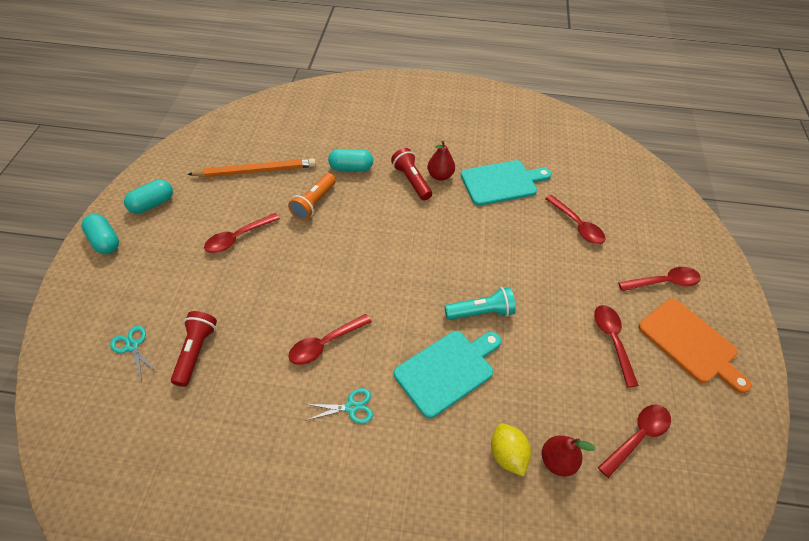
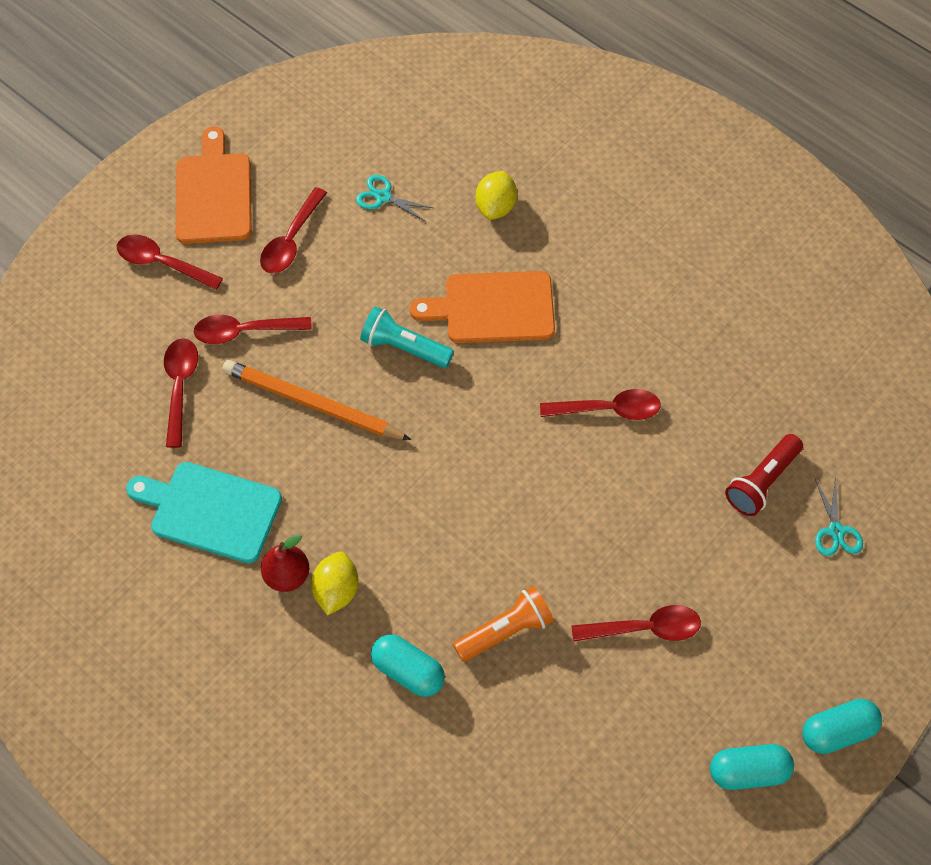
camera: 145 degrees left, 10 degrees up
(105, 241) = (837, 731): turquoise capsule -> turquoise capsule turned 75 degrees clockwise
(256, 171) = (559, 754): orange pencil -> orange pencil (312, 404)
(351, 407) = (618, 327): turquoise scissors -> turquoise scissors (383, 197)
(411, 181) = (336, 590): red flashlight -> yellow lemon
(447, 370) = (493, 308): turquoise cutting board -> orange cutting board
(557, 461) = (454, 178): red pear -> none
(637, 437) = (361, 155): red spoon -> red spoon (245, 331)

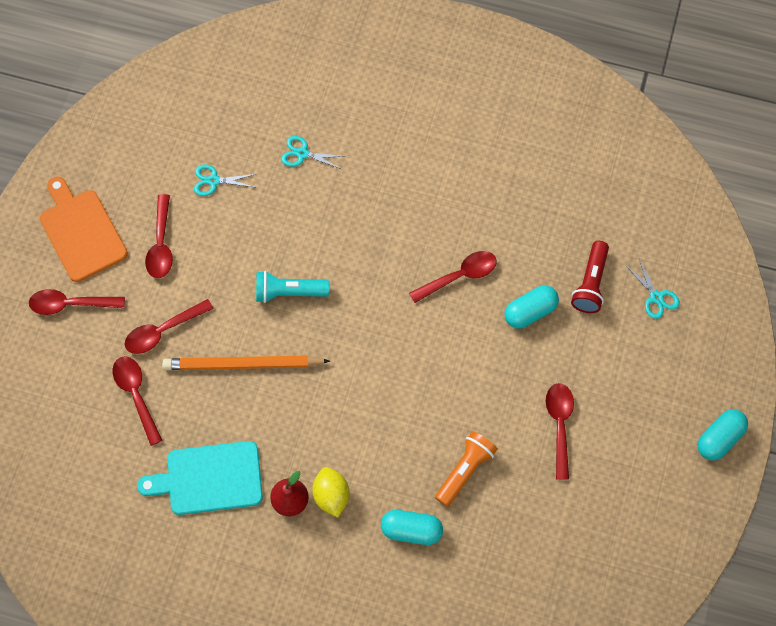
camera: 25 degrees left, 5 degrees up
(493, 308) = (339, 234): orange cutting board -> none
(496, 207) = (302, 154): yellow lemon -> turquoise scissors
(644, 628) = (559, 425): red spoon -> red spoon turned 60 degrees counterclockwise
(748, 771) = (674, 493): turquoise capsule -> turquoise capsule (530, 312)

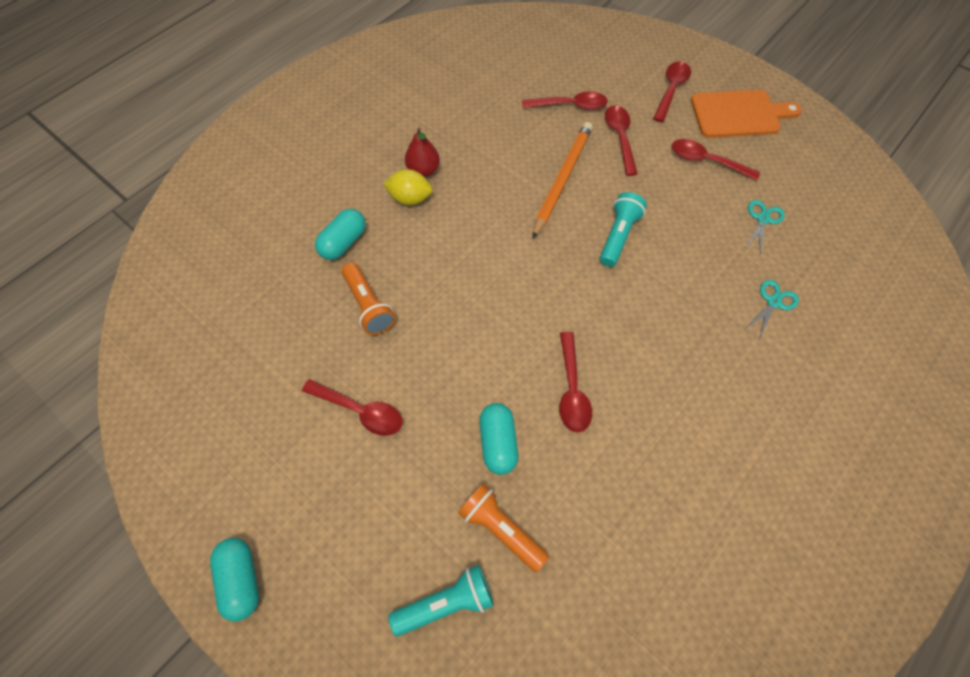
camera: 115 degrees right, 5 degrees down
(209, 478) = (474, 127): turquoise cutting board -> none
(590, 283) = (501, 529): red flashlight -> orange flashlight
(656, 297) = (446, 603): turquoise scissors -> turquoise flashlight

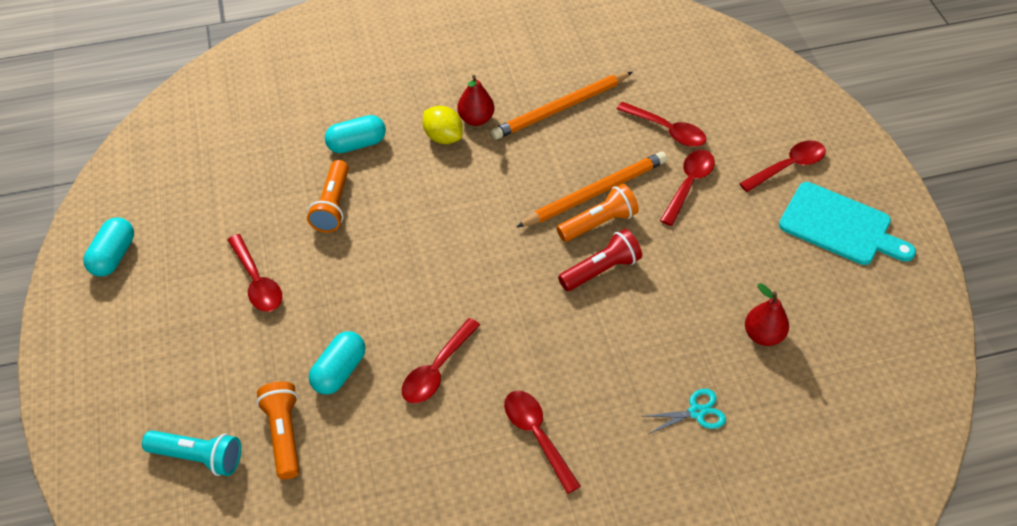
camera: 35 degrees right, 10 degrees down
(241, 580) = (78, 345): turquoise capsule -> turquoise capsule (113, 256)
(480, 128) = (561, 108): none -> orange pencil
(585, 201) = (598, 223): none -> orange flashlight
(618, 236) = (601, 270): turquoise flashlight -> red flashlight
(706, 161) = (758, 251): red spoon -> red spoon (537, 436)
(738, 114) = (839, 226): orange cutting board -> turquoise cutting board
(763, 219) = (763, 335): turquoise scissors -> red pear

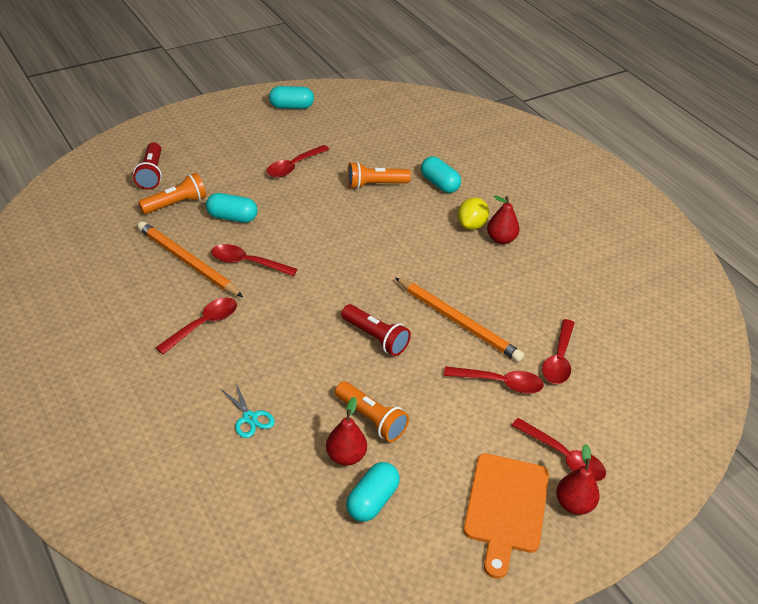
camera: 70 degrees right, 10 degrees down
(198, 457) = (151, 174): turquoise flashlight -> red flashlight
(561, 108) = (543, 286): orange pencil -> orange pencil (187, 262)
(598, 223) = (425, 329): orange flashlight -> orange flashlight (371, 419)
(821, 326) = (372, 501): none -> turquoise capsule
(839, 226) = (505, 507): turquoise cutting board -> orange cutting board
(841, 177) = (574, 504): none -> red pear

